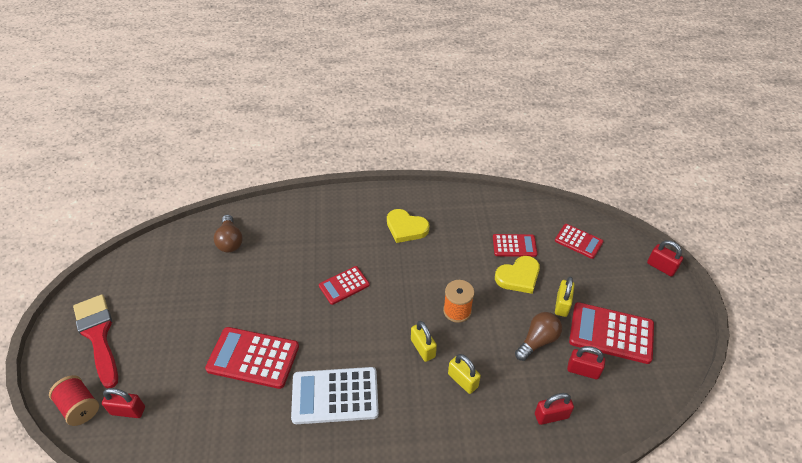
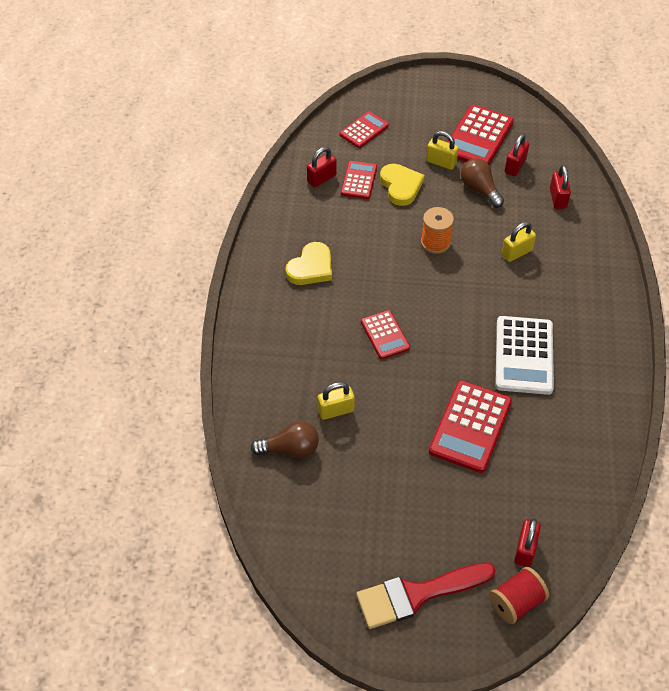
camera: 80 degrees left, 5 degrees up
(423, 348) = (477, 277): yellow padlock -> yellow padlock (336, 410)
(661, 267) = (408, 82): red padlock -> red padlock (321, 178)

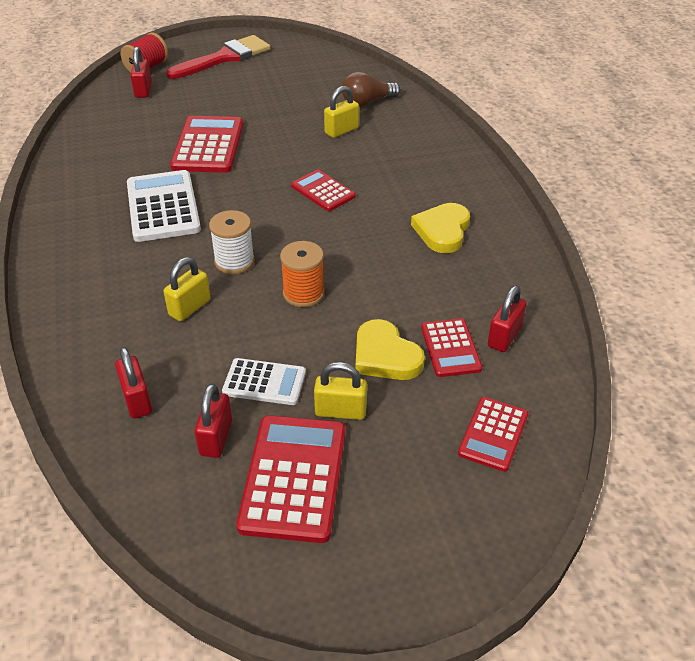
camera: 160 degrees right, 10 degrees down
(477, 283) = (234, 261): none -> white spool
(479, 189) = (264, 382): brown light bulb -> white calculator

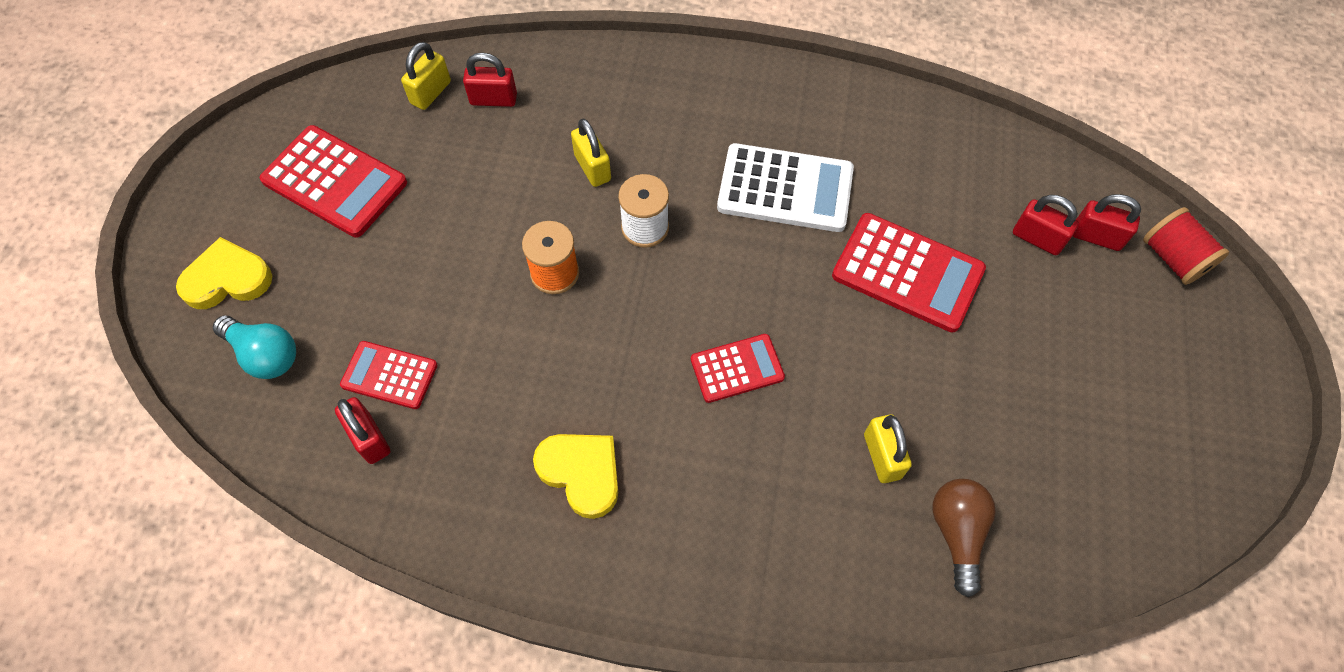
camera: 115 degrees right, 20 degrees up
(216, 438) = (413, 142): red padlock -> red padlock (1037, 238)
(225, 58) = (1182, 375): red brush -> none
(264, 382) = (452, 196): white calculator -> none
(340, 411) = (378, 242): yellow padlock -> yellow padlock (431, 93)
(385, 356) = (419, 309): yellow heart -> yellow heart (227, 279)
(493, 434) = (265, 354): red calculator -> turquoise light bulb

